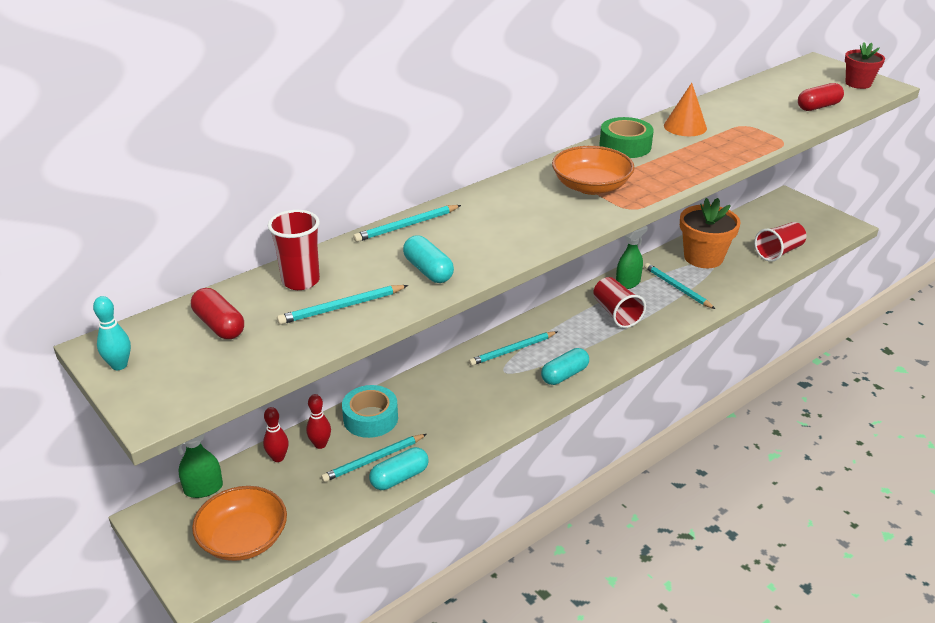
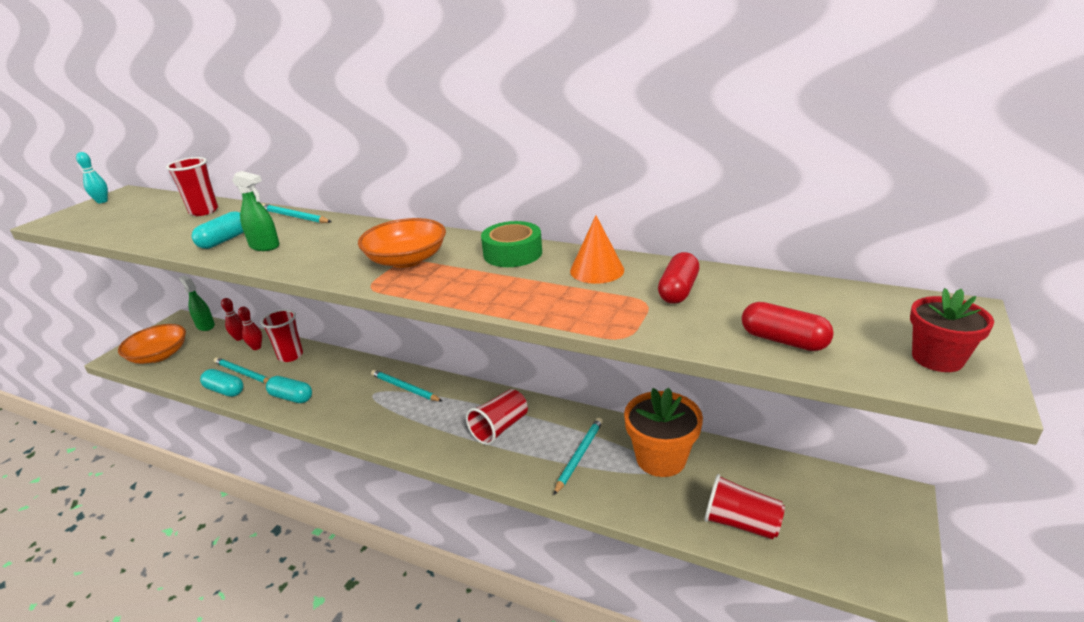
camera: 65 degrees right, 5 degrees down
(219, 325) = (145, 208): red capsule -> red capsule (678, 290)
(341, 307) = (167, 230): turquoise pencil -> none
(370, 418) = (290, 356): turquoise tape -> red cup
(564, 375) = (382, 427): turquoise capsule -> turquoise capsule (291, 397)
(628, 283) = (560, 419): green spray bottle -> green spray bottle (265, 246)

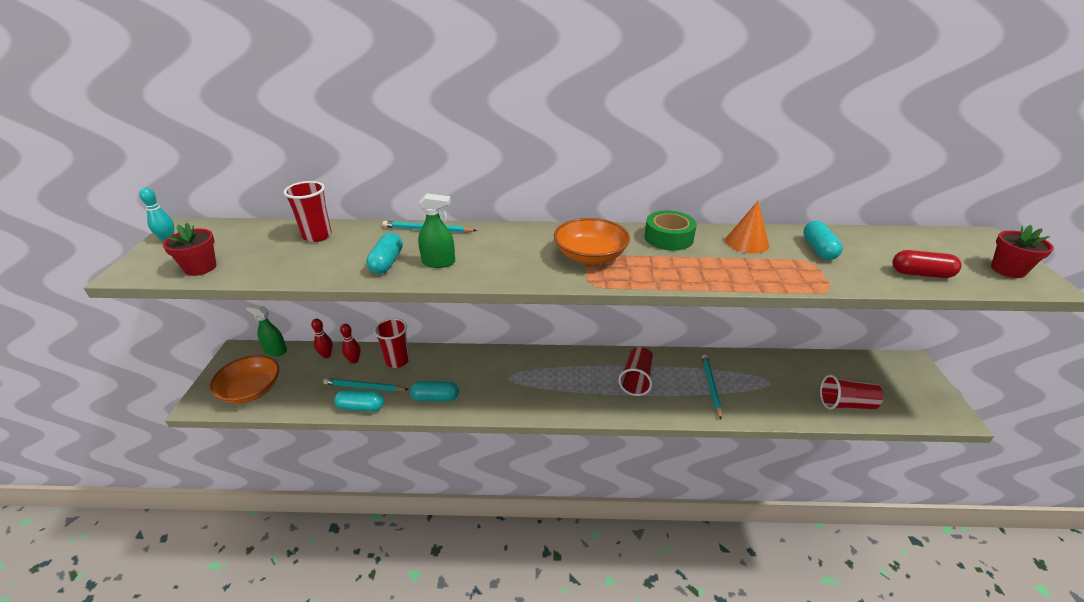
camera: 25 degrees left, 5 degrees up
(93, 225) = (200, 268): none -> red flower pot
(404, 388) = (531, 366): turquoise pencil -> none
(661, 458) = (765, 374): orange flower pot -> none
(678, 290) = (818, 249): red capsule -> turquoise capsule

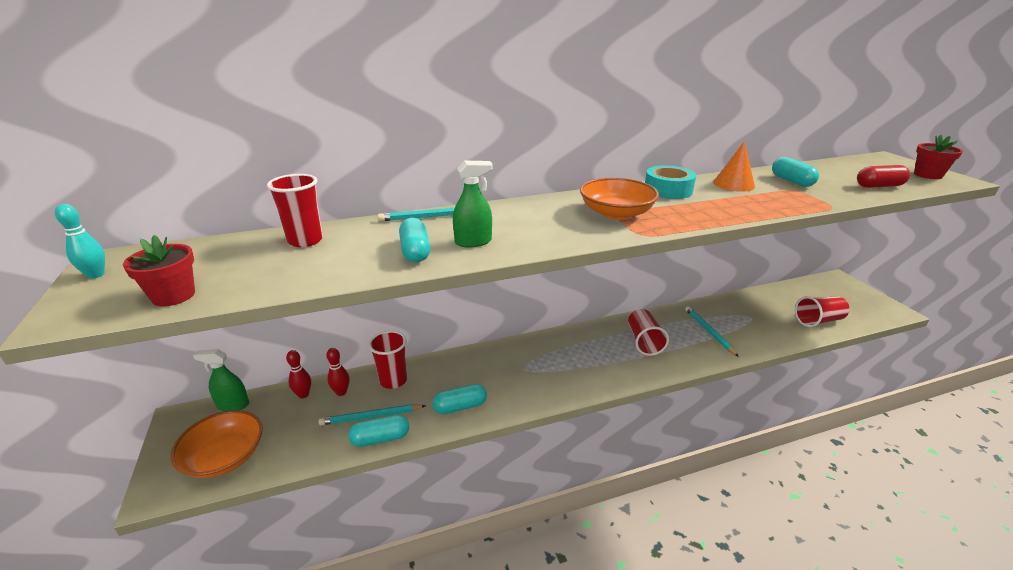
camera: 20 degrees left, 5 degrees down
(668, 238) = (668, 190): green tape -> turquoise tape

